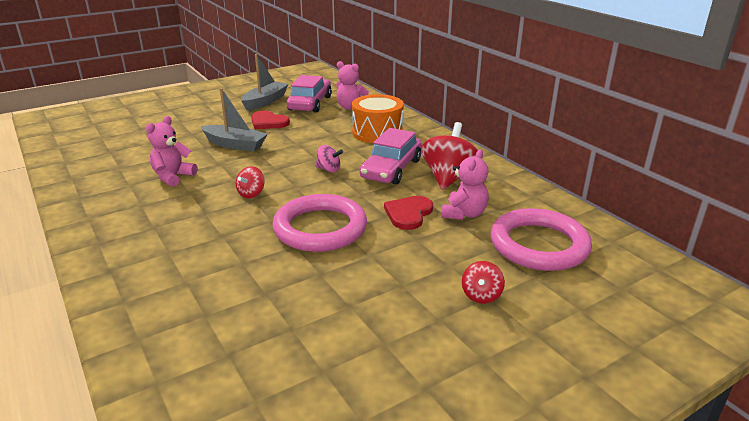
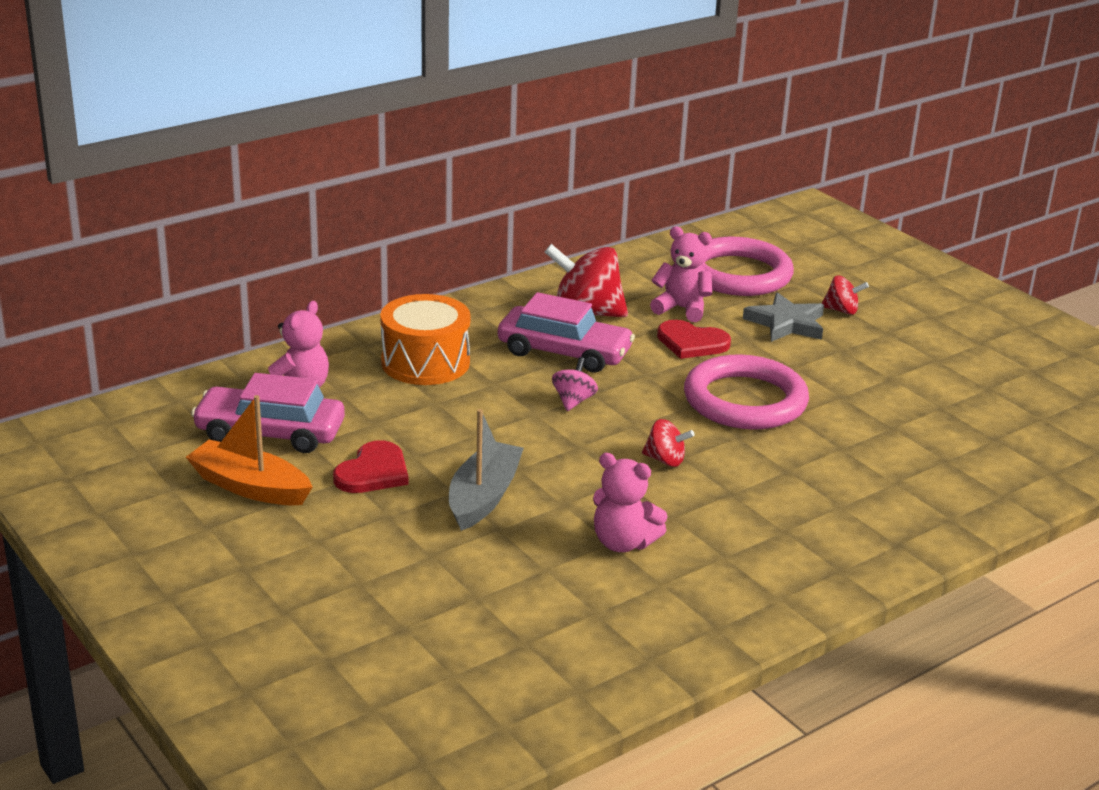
camera: 95 degrees left, 0 degrees up
(265, 101) = (250, 487): grey boat -> orange boat
(448, 260) = (786, 323): none -> grey star

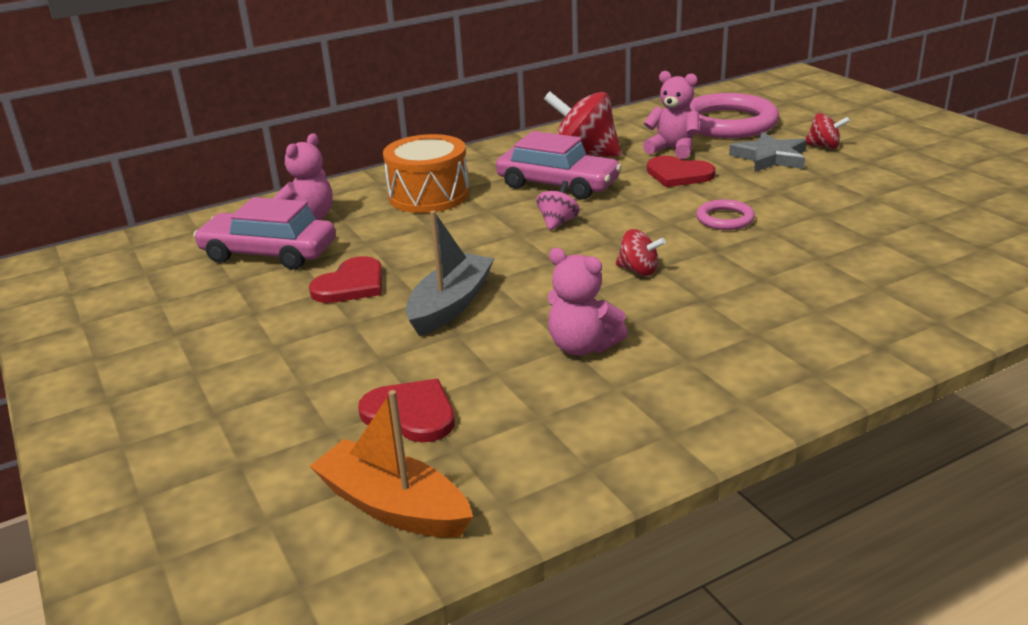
camera: 10 degrees right, 0 degrees up
(250, 487) = (231, 298): orange boat -> orange boat (394, 506)
(475, 610) = (411, 413): none -> red heart
(745, 400) = (725, 219): pink ring -> pink ring, size x0.47

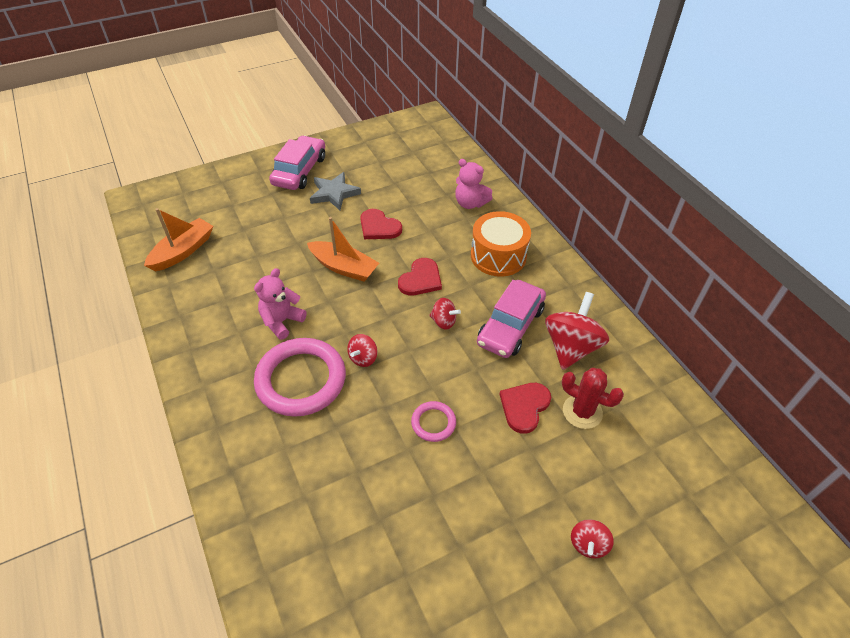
camera: 90 degrees right, 20 degrees up
(269, 253) = (425, 192): pink car -> pink car (300, 171)
(411, 413) = (246, 254): red heart -> red heart (421, 279)
(450, 305) = (344, 267): grey boat -> orange boat
(558, 222) = (443, 321): pink spinning top -> red spinning top
(673, 149) = (582, 412): pink teddy bear -> red cactus
(728, 123) = (654, 471): pink ring -> pink ring (301, 380)
(770, 157) = (560, 487): grey star -> grey star (334, 193)

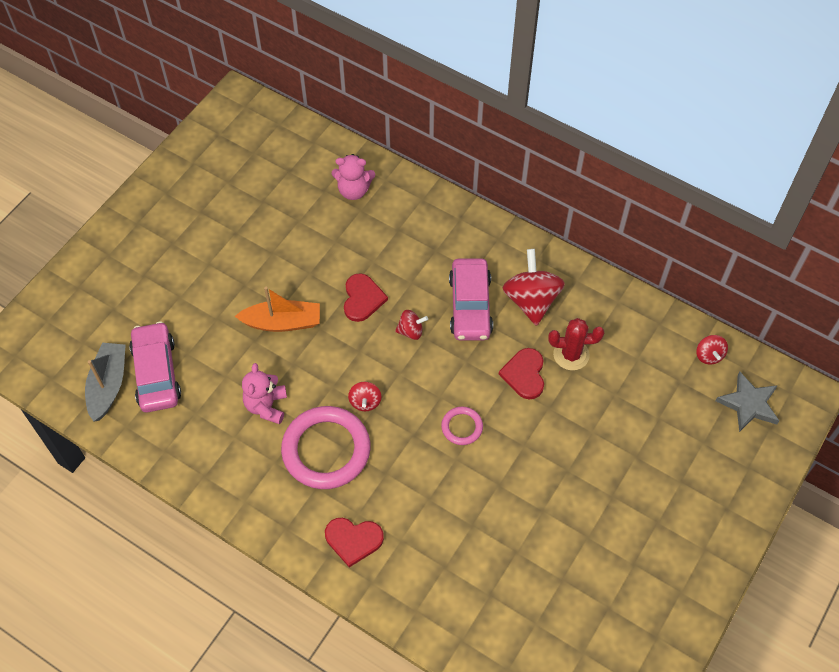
camera: 30 degrees left, 10 degrees up
(183, 251) = (108, 385): orange boat -> grey boat
(300, 171) = (152, 233): pink car -> pink car (157, 373)
(334, 193) = (210, 244): grey star -> grey star (748, 404)
(379, 227) = (283, 261): red heart -> red heart (353, 540)
(498, 256) = (416, 238): orange drum -> none
(588, 544) = (630, 457): red spinning top -> red spinning top (709, 355)

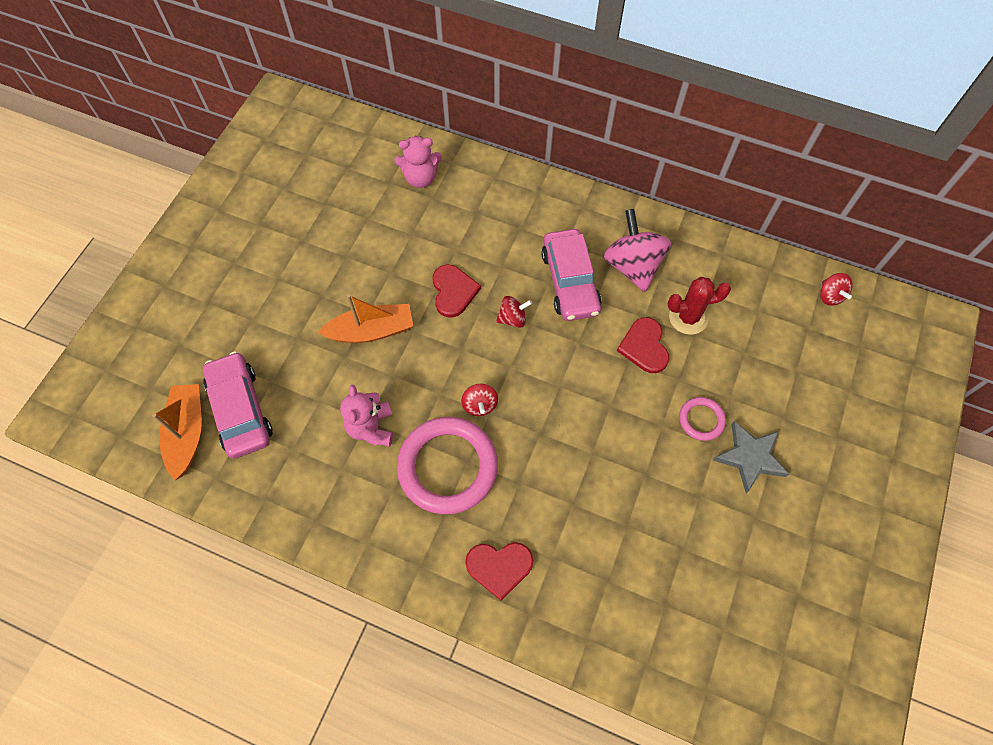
camera: 10 degrees left, 5 degrees up
(108, 385) = (187, 433): grey boat -> orange boat
(462, 427) = (591, 416): pink ring -> pink ring (701, 420)
(531, 300) = (632, 266): red spinning top -> pink spinning top
(748, 404) = (884, 341): grey star -> grey star (750, 457)

